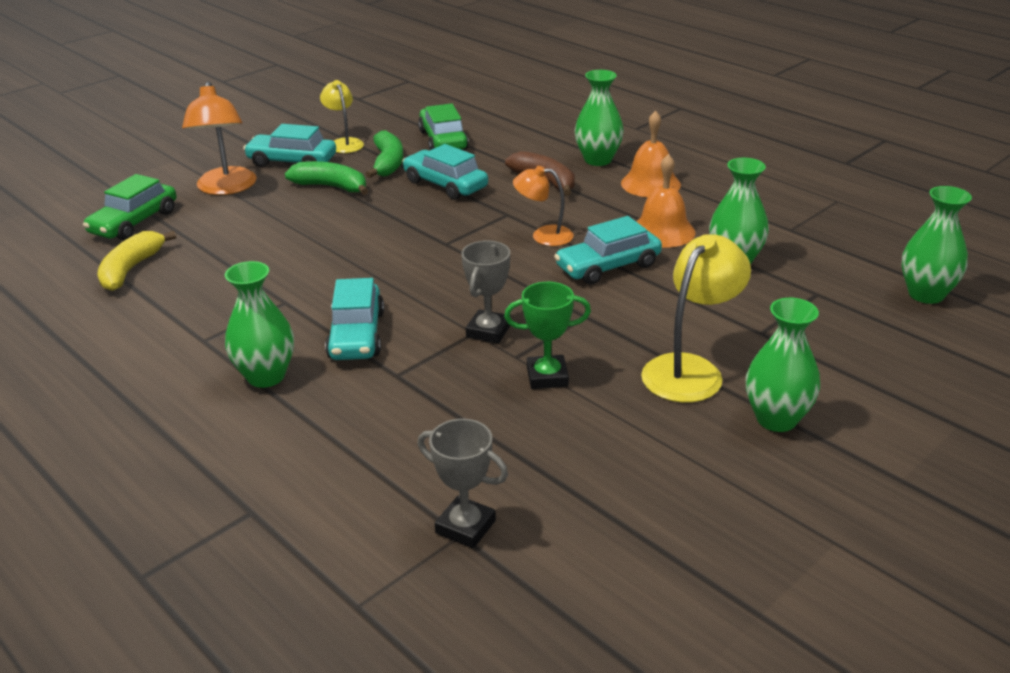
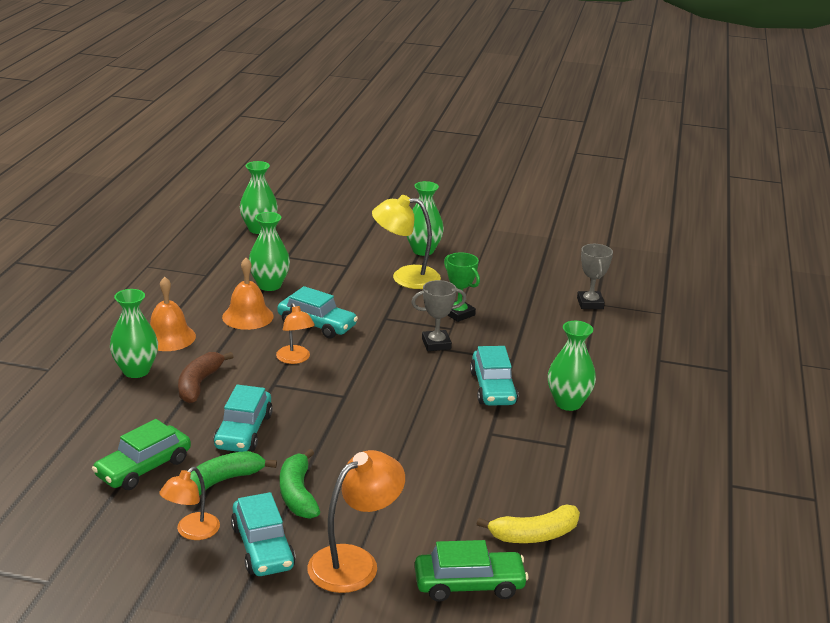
camera: 125 degrees left, 5 degrees down
(344, 143) = (192, 532): yellow lamp -> orange lamp
(356, 335) = (492, 388): turquoise car -> turquoise car turned 120 degrees clockwise

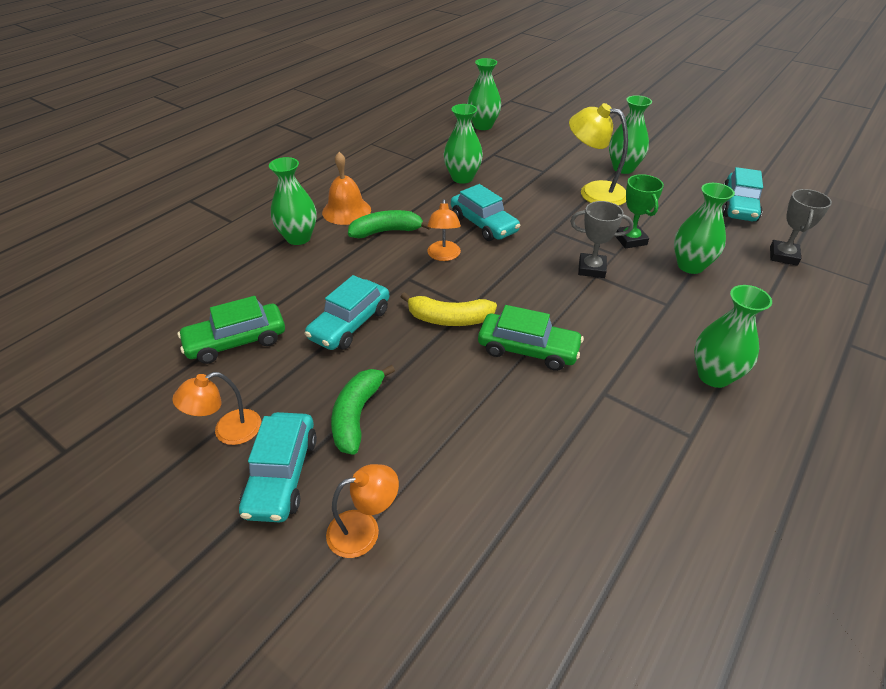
camera: 25 degrees right, 15 degrees up
(199, 384) = (342, 263): brown banana -> none
(221, 481) = (294, 377): green banana -> green banana (386, 231)
(247, 316) = (426, 204): orange bell -> none
(354, 562) = (364, 530): orange lamp -> orange lamp, size x0.62
(469, 584) = (480, 617): green car -> green car (528, 349)
(492, 388) = (631, 335): turquoise car -> turquoise car (738, 206)
(518, 325) = (690, 266): none -> green vase
(534, 535) = (598, 563): yellow banana -> yellow banana (449, 319)

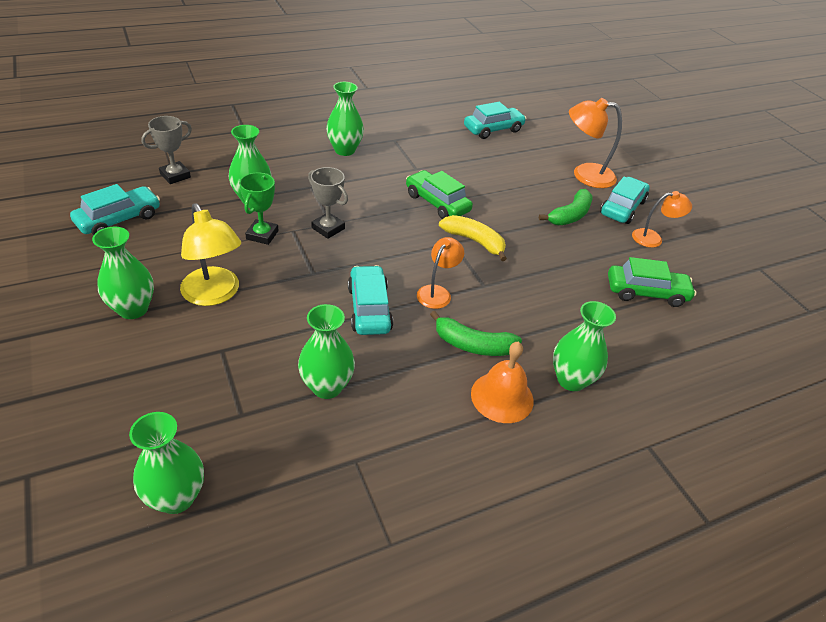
camera: 155 degrees left, 0 degrees up
(350, 324) = (552, 269): turquoise car -> turquoise car (493, 129)
(364, 530) = (584, 174): orange lamp -> orange lamp, size x1.60

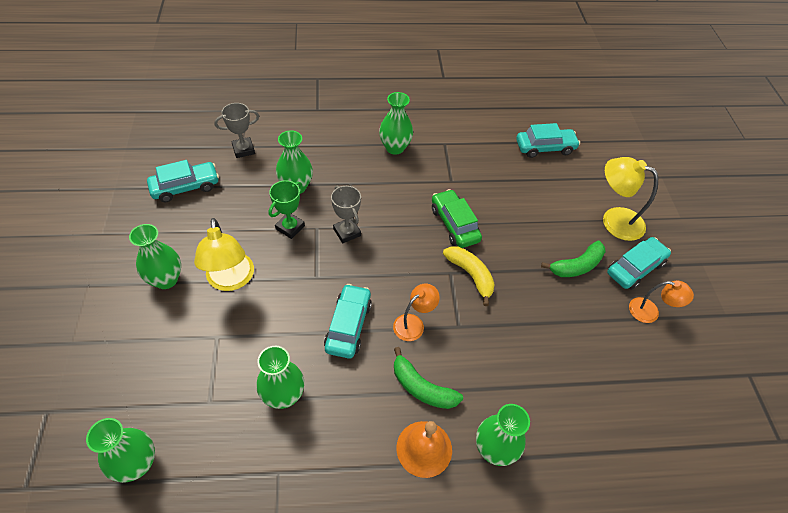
camera: 20 degrees right, 10 degrees up
(584, 174) = (614, 220): orange lamp -> yellow lamp
(646, 292) = (612, 373): green car -> none

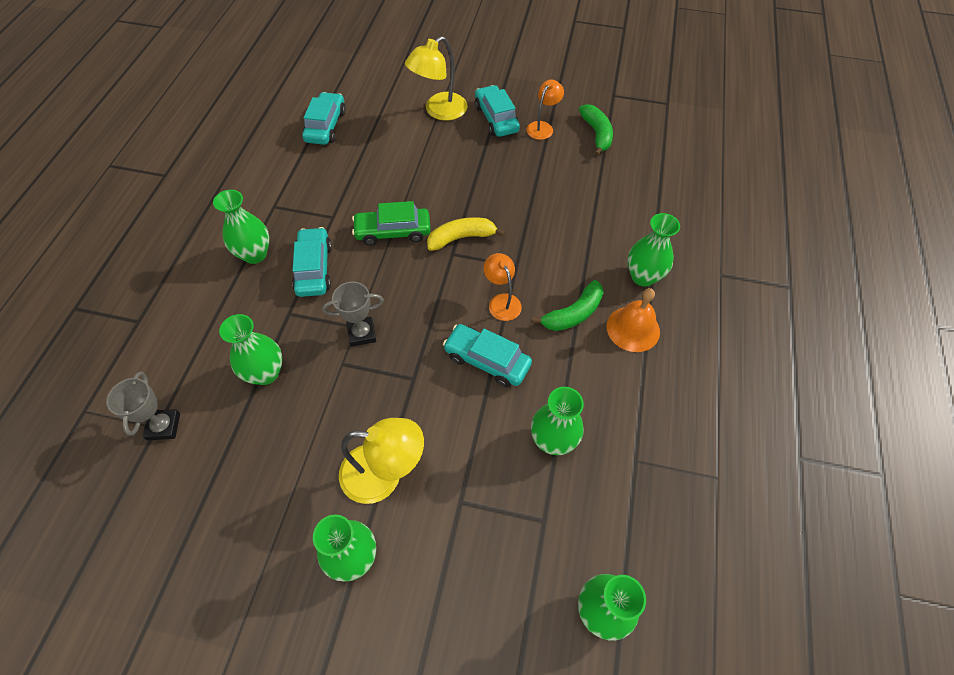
camera: 70 degrees left, 5 degrees up
(185, 187) = (196, 515): turquoise car -> turquoise car (314, 268)
(290, 227) = (329, 392): green trophy -> none
(576, 266) = (479, 156): green banana -> green banana (596, 134)

